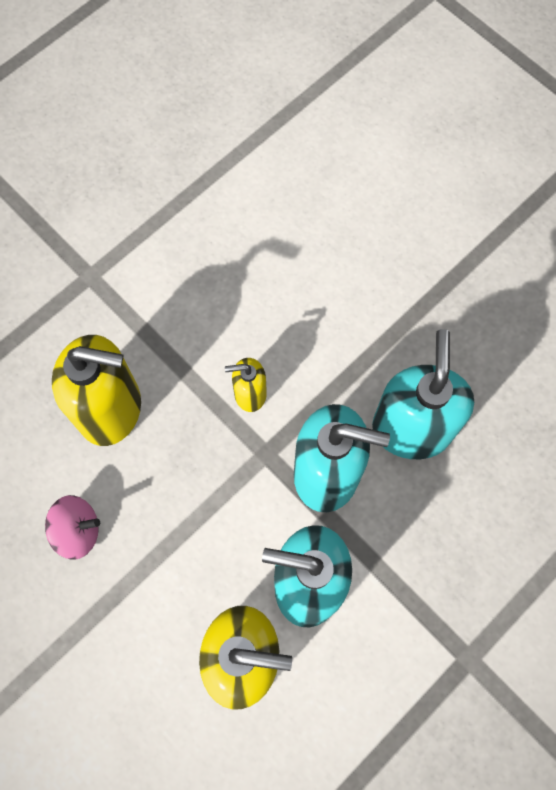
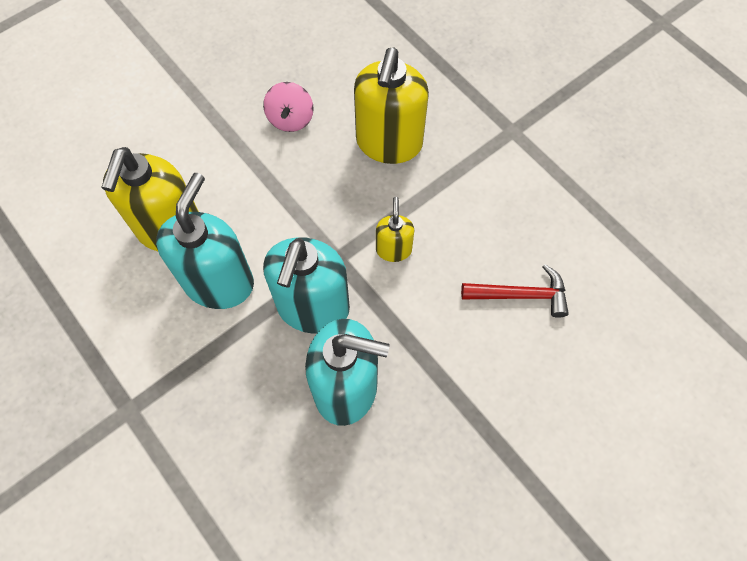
camera: 95 degrees right, 5 degrees down
(291, 267) = (520, 295): none -> red hammer

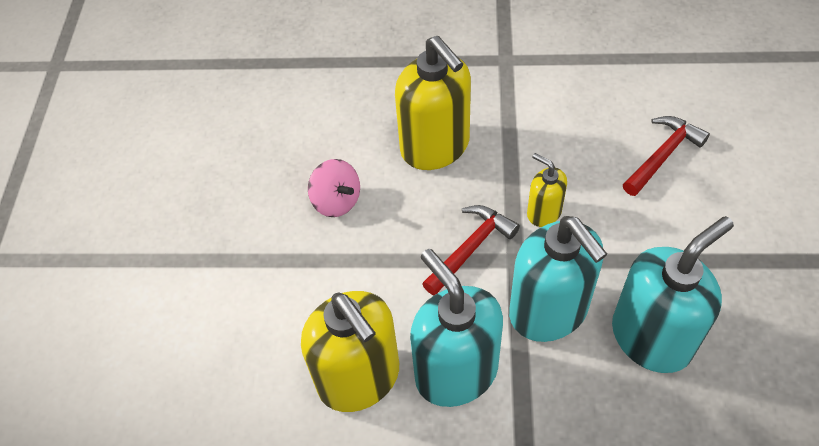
camera: 45 degrees left, 10 degrees down
(322, 224) = (470, 248): none -> red hammer

